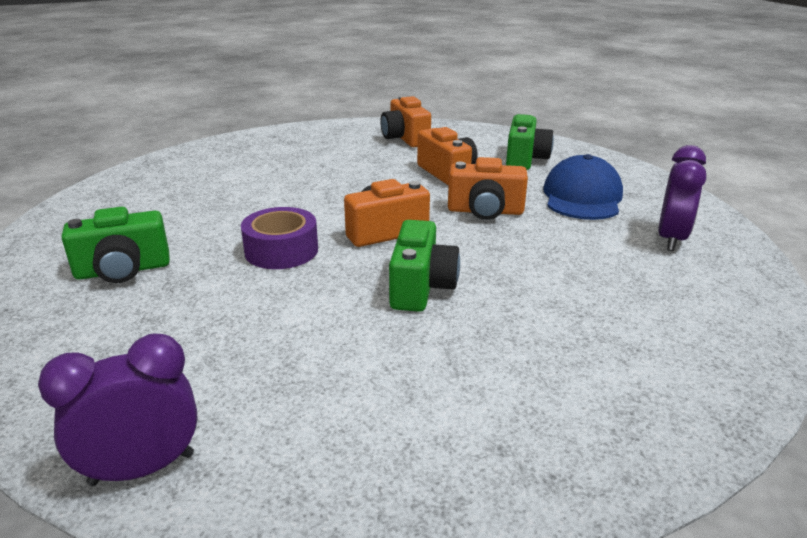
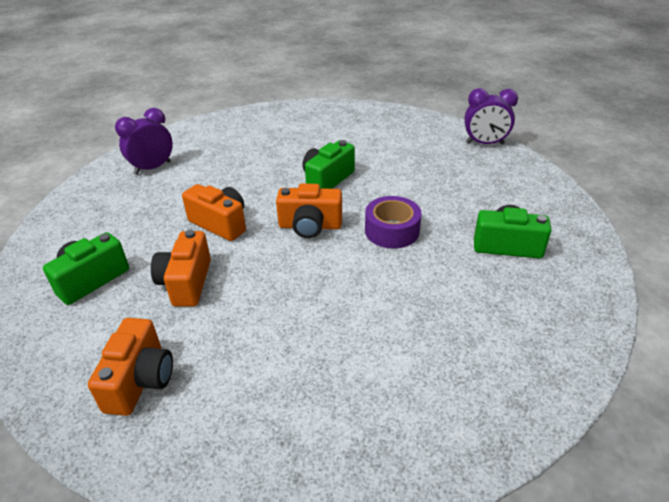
camera: 150 degrees left, 10 degrees up
(582, 197) = (135, 215): blue cap -> none

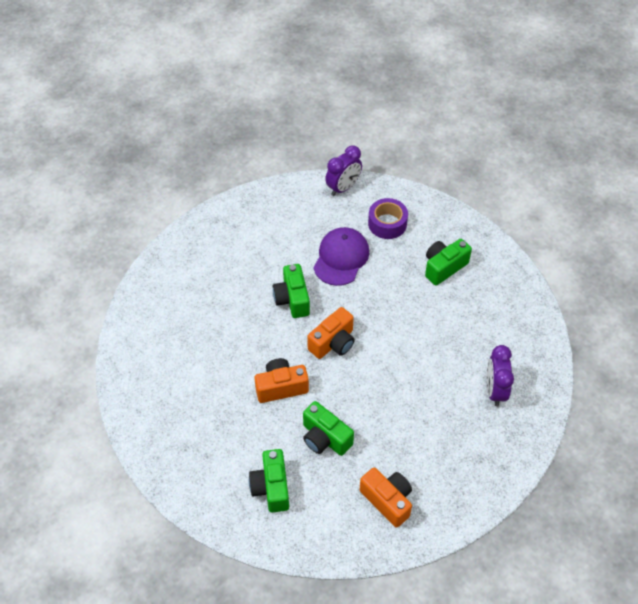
camera: 50 degrees left, 15 degrees up
(153, 168) = (162, 388): purple clock -> purple clock (495, 390)
(186, 282) = (325, 438): orange camera -> green camera
(392, 230) = (379, 307): purple tape -> purple tape (387, 223)
(411, 180) = (341, 258): none -> purple cap

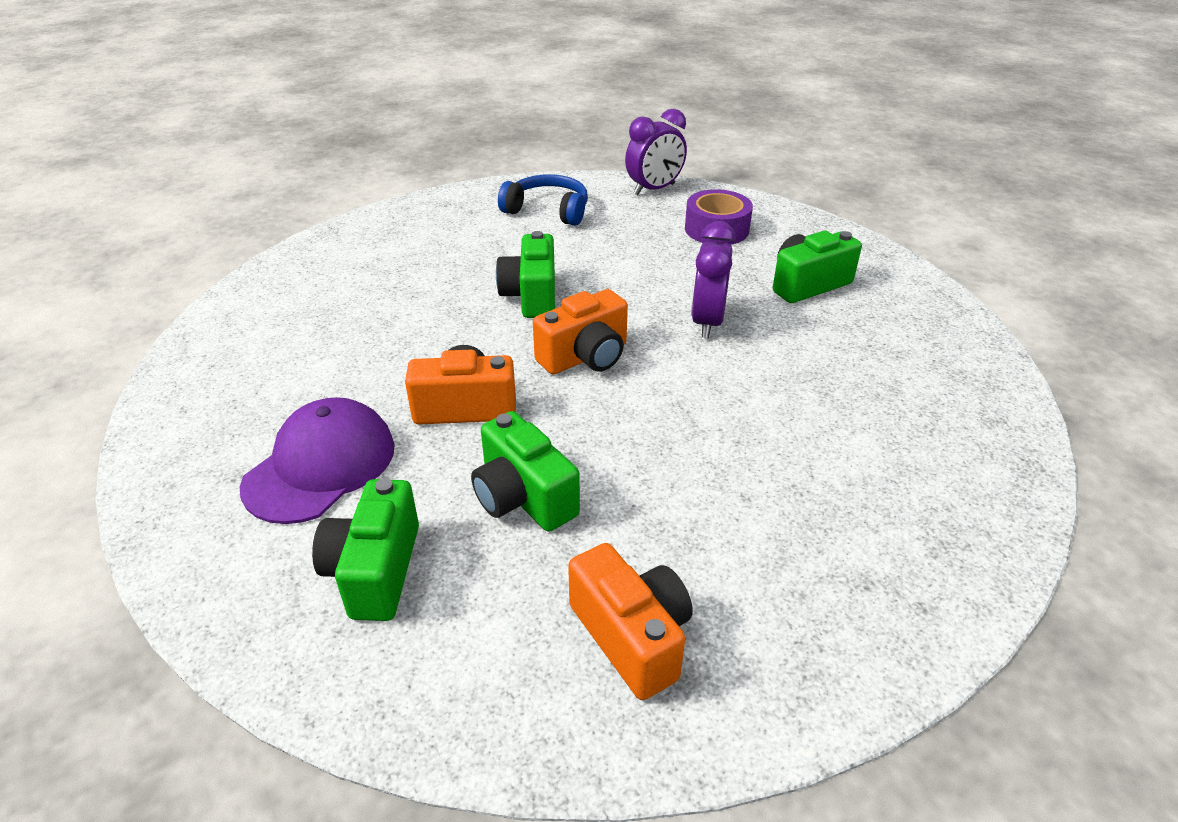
camera: 10 degrees right, 15 degrees down
(282, 218) = (548, 210): none -> blue headphones
(341, 258) = (630, 258): purple cap -> purple cap (320, 466)
(495, 390) = (901, 462): purple clock -> purple clock (707, 322)

